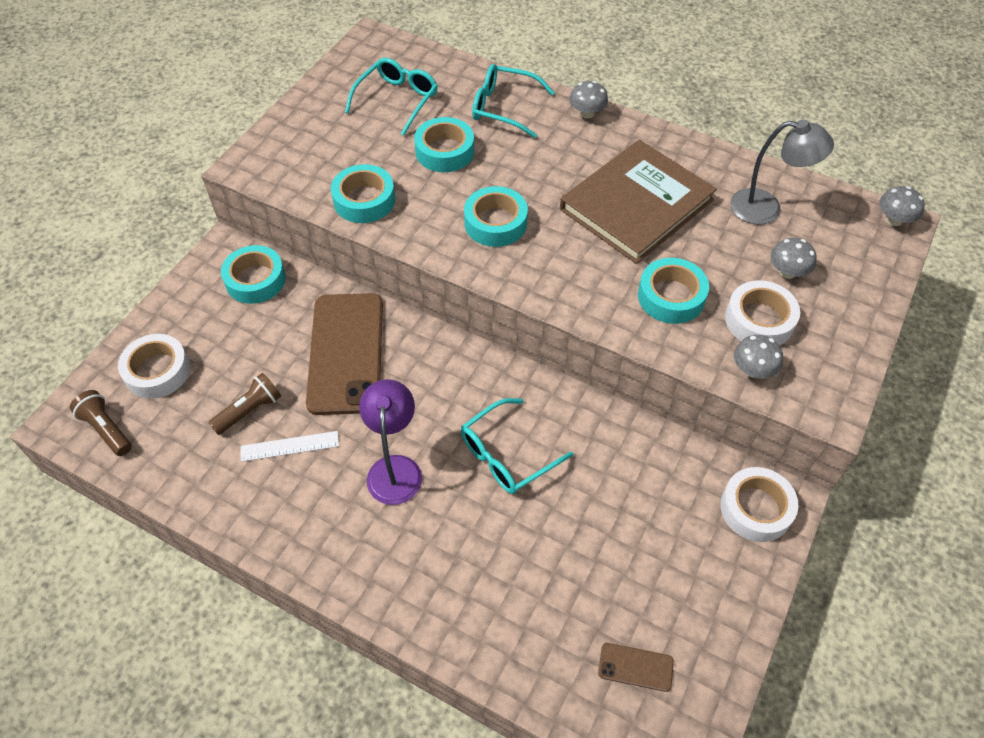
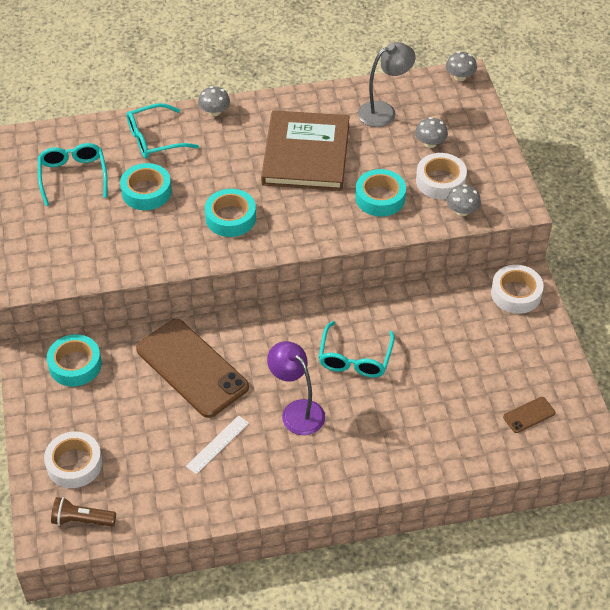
camera: 40 degrees left, 5 degrees down
(249, 410) = (167, 443): brown flashlight -> none
(364, 200) = (127, 255): turquoise tape -> none

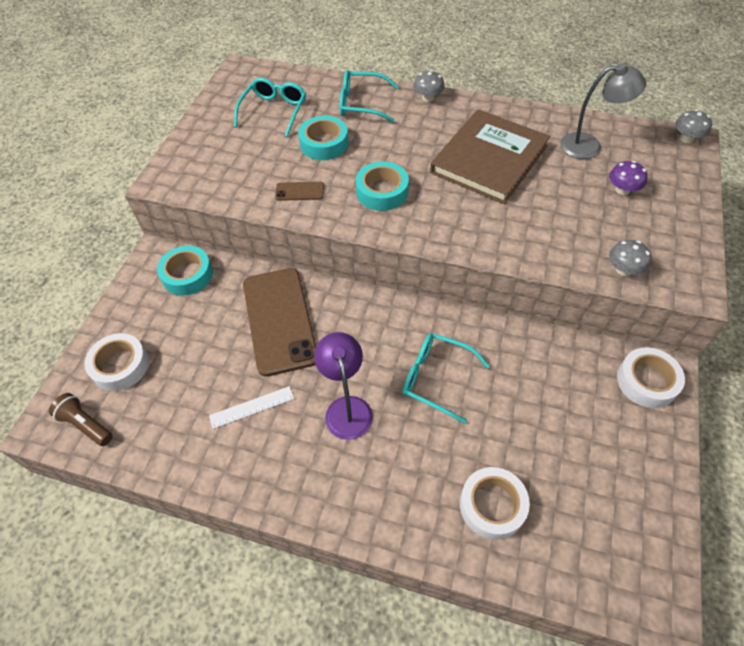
camera: 30 degrees right, 5 degrees up
(355, 358) = (436, 378): turquoise glasses -> turquoise glasses turned 75 degrees clockwise
(380, 198) = (540, 224): turquoise tape -> none
(430, 143) = (622, 190): grey mushroom -> purple mushroom
(440, 181) = (614, 230): white tape -> white tape (492, 505)
(529, 415) = (596, 534): brown phone -> brown phone (299, 191)

